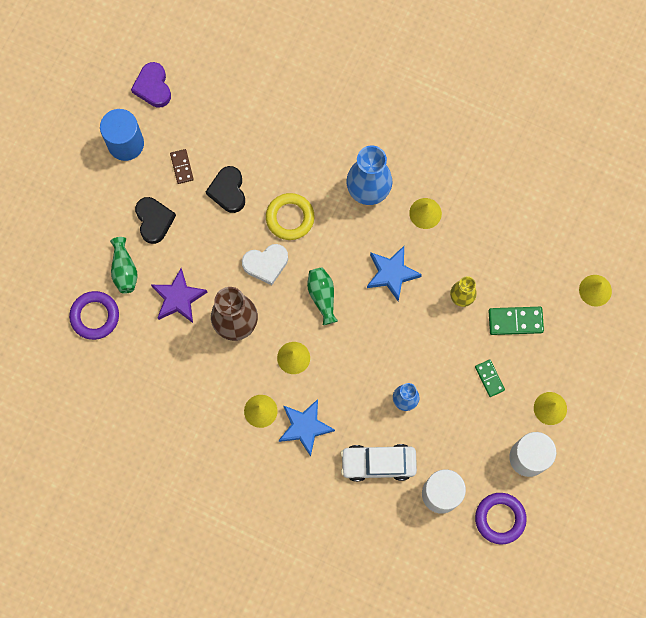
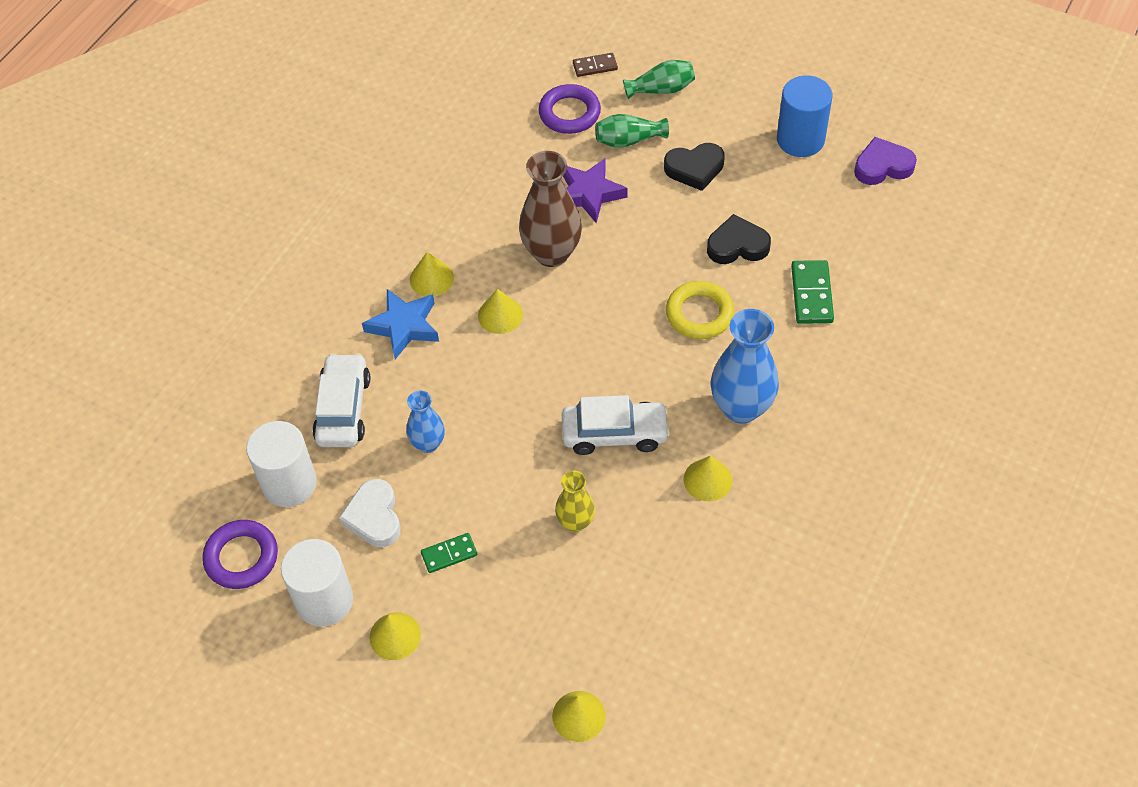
camera: 95 degrees right, 20 degrees down
(182, 167) = (770, 196): brown domino -> brown domino (595, 66)
(266, 264) = (633, 286): white heart -> white heart (374, 517)
(322, 296) = (584, 349): green vase -> green vase (661, 89)
(392, 274) = (614, 433): blue star -> white car
(515, 321) = (534, 594): green domino -> green domino (812, 294)

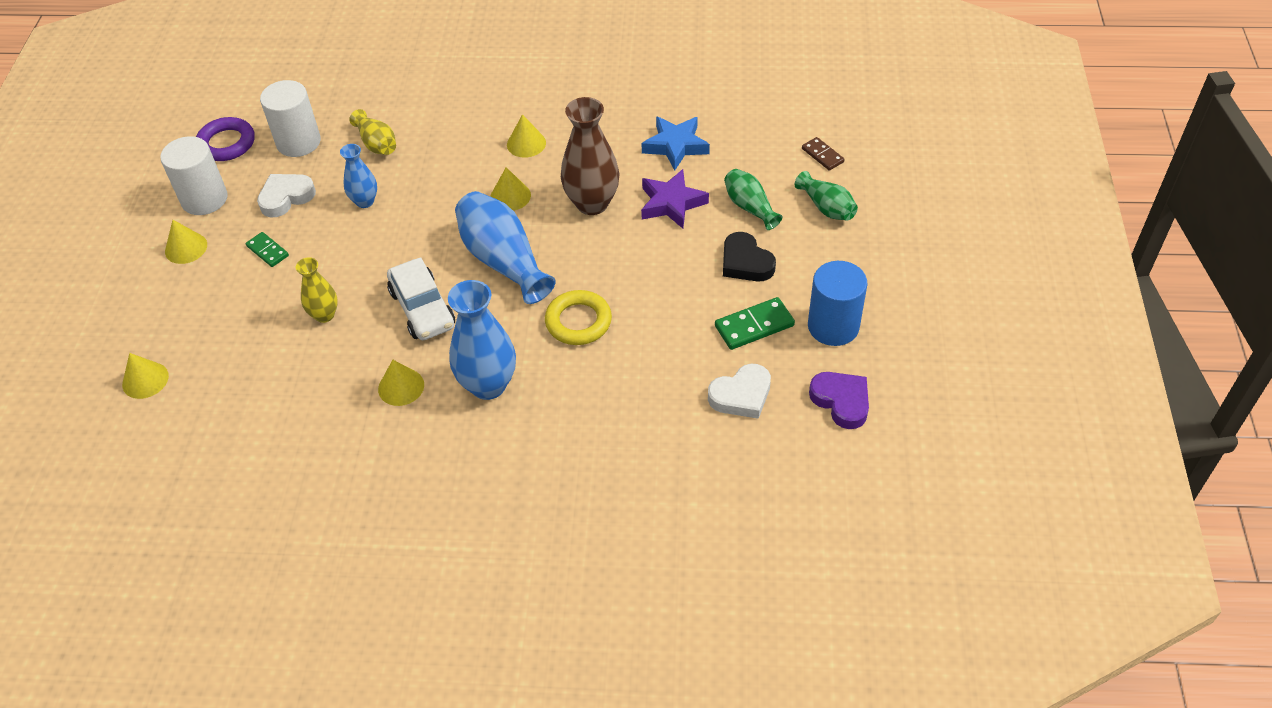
camera: 65 degrees right, 5 degrees down
(343, 409) = (377, 144): white car -> yellow vase
(404, 326) = (470, 146): blue star -> blue star (676, 146)
(569, 113) = (756, 159): purple ring -> none
(587, 348) = (503, 261): none -> blue vase
(737, 245) = (672, 322): black heart -> none
(812, 294) = (645, 395): green domino -> green domino (754, 326)
(844, 228) = (741, 395): none -> white heart

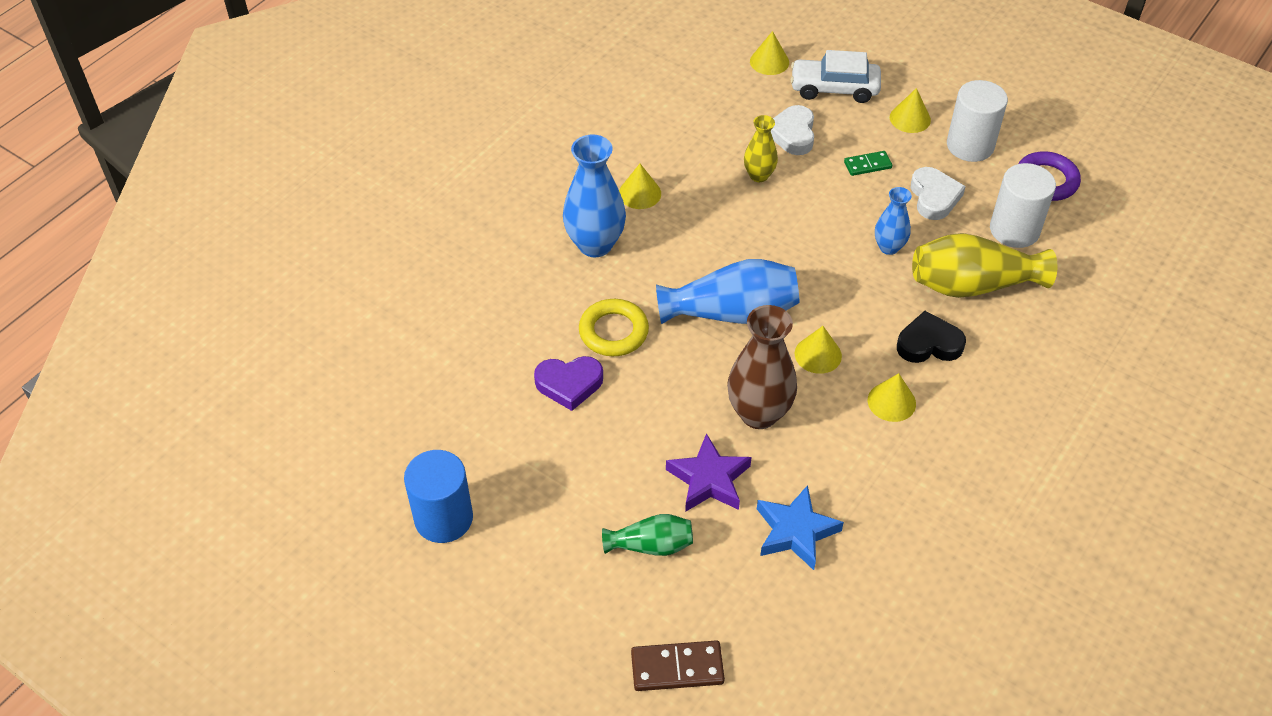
camera: 120 degrees right, 0 degrees up
(377, 144) = (972, 285): yellow vase -> yellow vase, size x1.76
(423, 309) = (715, 236): white car -> white car (834, 88)
(741, 395) = (434, 402): white heart -> white heart (792, 134)
(745, 262) = (579, 496): black heart -> black heart (929, 343)
(754, 326) = (498, 456): green domino -> none
(822, 155) = (677, 668): brown domino -> brown domino, size x1.56
(826, 207) = (595, 616): green vase -> none
(841, 401) = (362, 470): purple heart -> purple heart (569, 384)

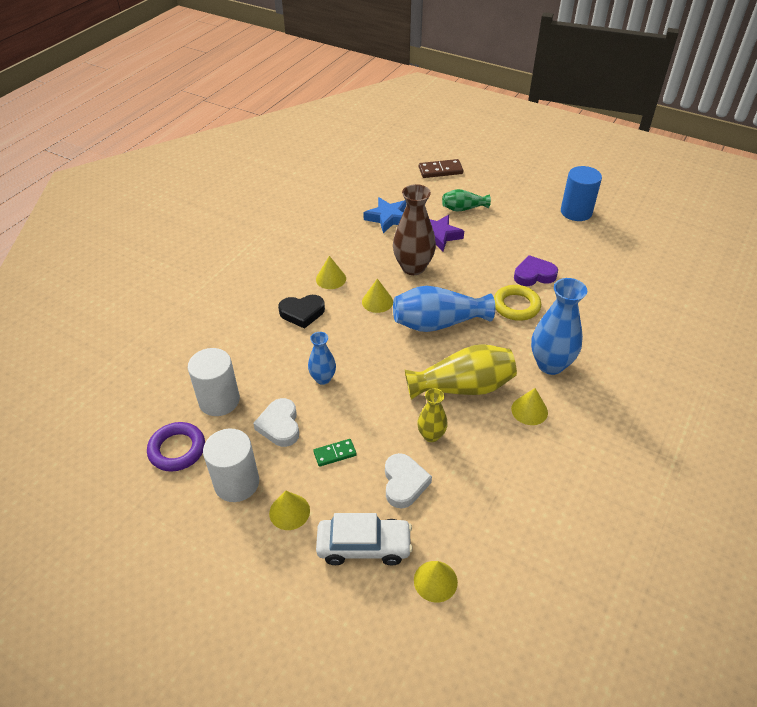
camera: 175 degrees right, 5 degrees down
(972, 285) = (263, 354): yellow vase -> yellow vase (462, 387)

